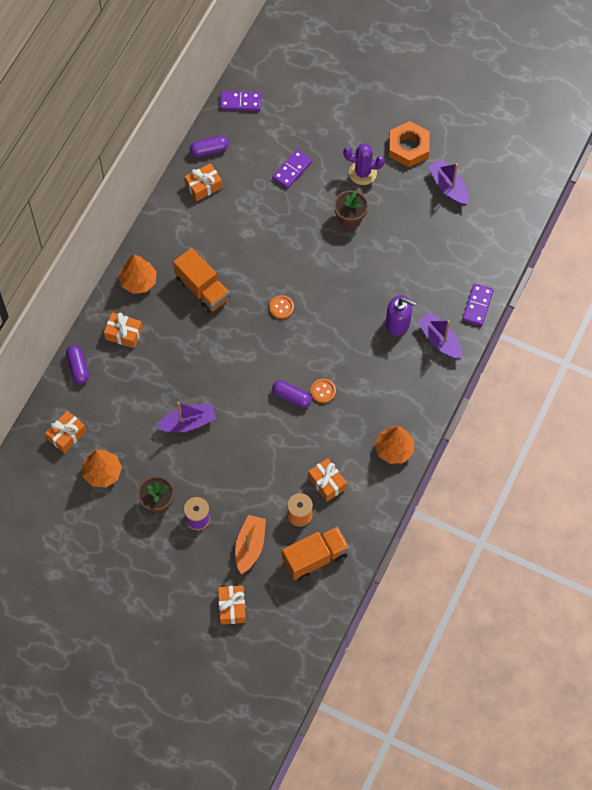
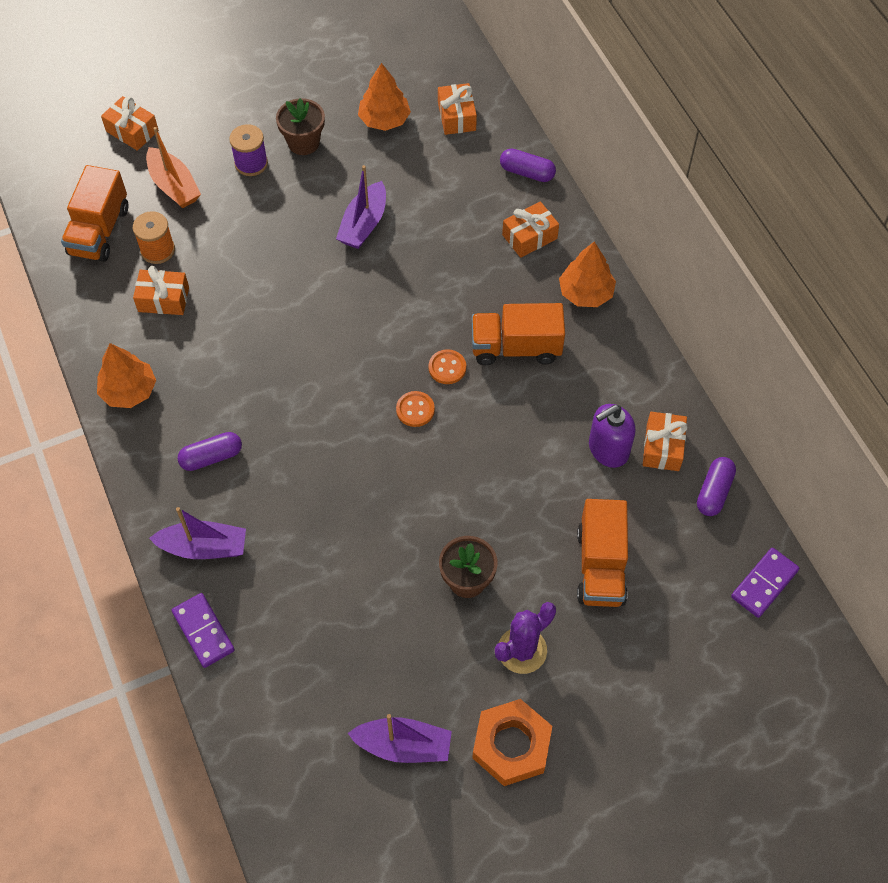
camera: 130 degrees right, 5 degrees down
(291, 397) = (294, 338): purple capsule -> purple capsule (211, 457)
(292, 170) = (601, 566): purple domino -> orange truck
(323, 391) = (269, 374): orange button -> orange button (447, 368)
(398, 323) = (272, 519): purple soap dispenser -> purple soap dispenser (608, 449)

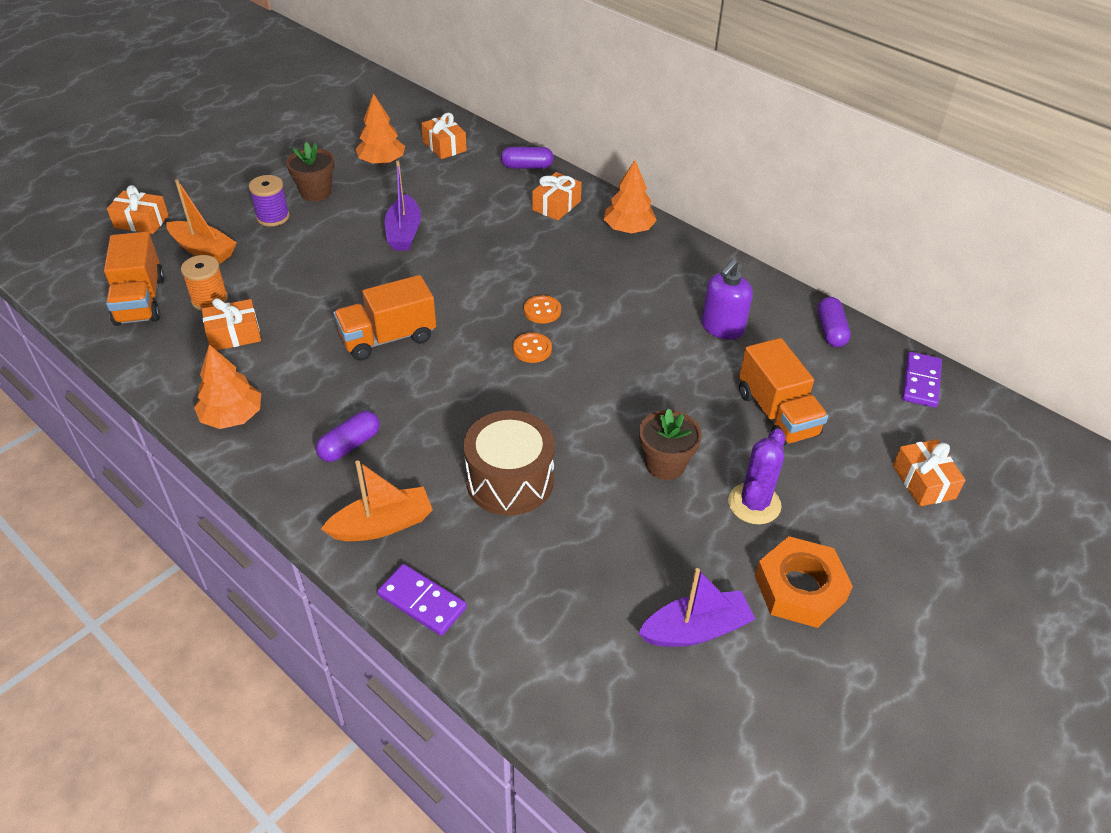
camera: 25 degrees left, 15 degrees down
(204, 547) = (382, 525): purple boat -> orange boat
(326, 544) = (510, 480): none -> brown drum
(516, 347) = (594, 280): orange truck -> orange truck (388, 338)
(662, 447) = (766, 313): orange gift -> orange gift (923, 482)

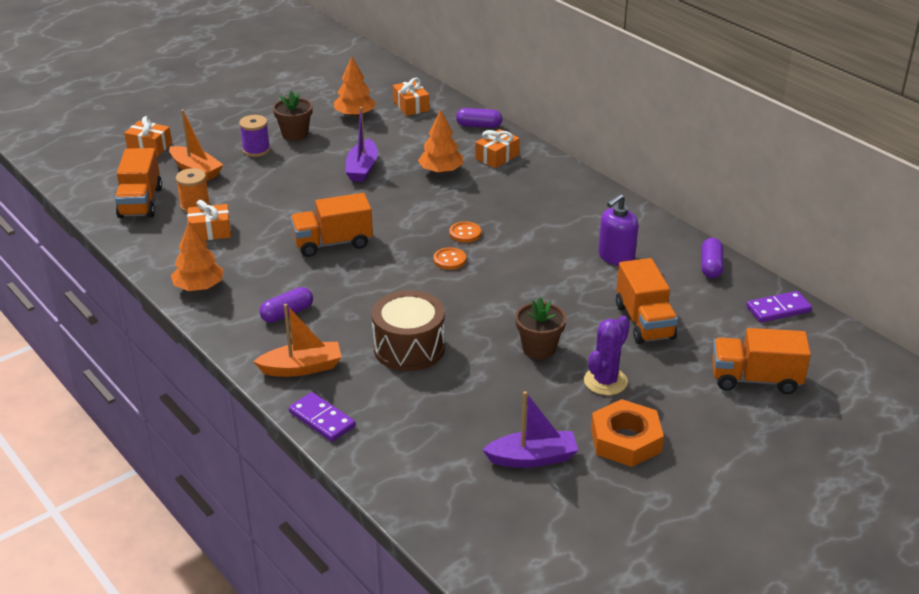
camera: 10 degrees right, 10 degrees down
(628, 229) = (555, 179): orange tree -> orange tree (441, 171)
(921, 382) = (778, 309): purple domino -> purple domino turned 45 degrees clockwise
(923, 482) = (755, 379): orange gift -> orange truck

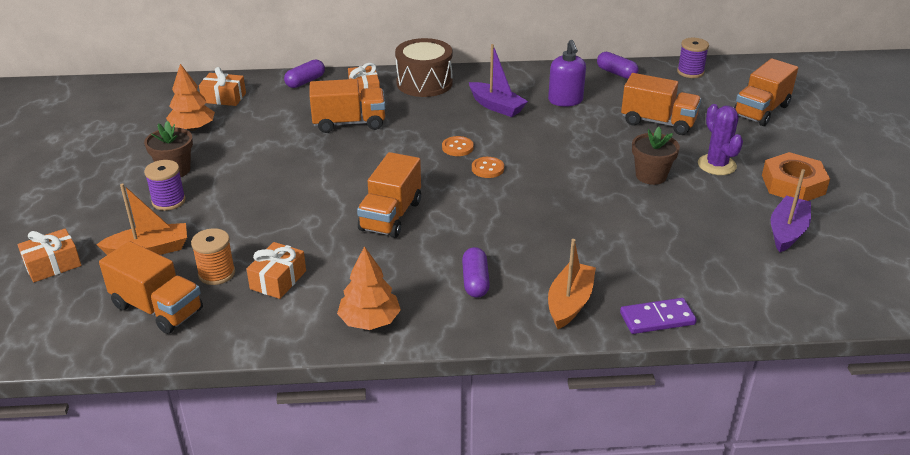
camera: 55 degrees left, 0 degrees up
(362, 168) = (289, 157): purple boat -> purple boat (496, 106)
(409, 348) = (593, 234): brown drum -> brown drum (424, 83)
(441, 171) = (349, 123): orange tree -> orange truck
(778, 309) = (690, 72): purple domino -> purple spool

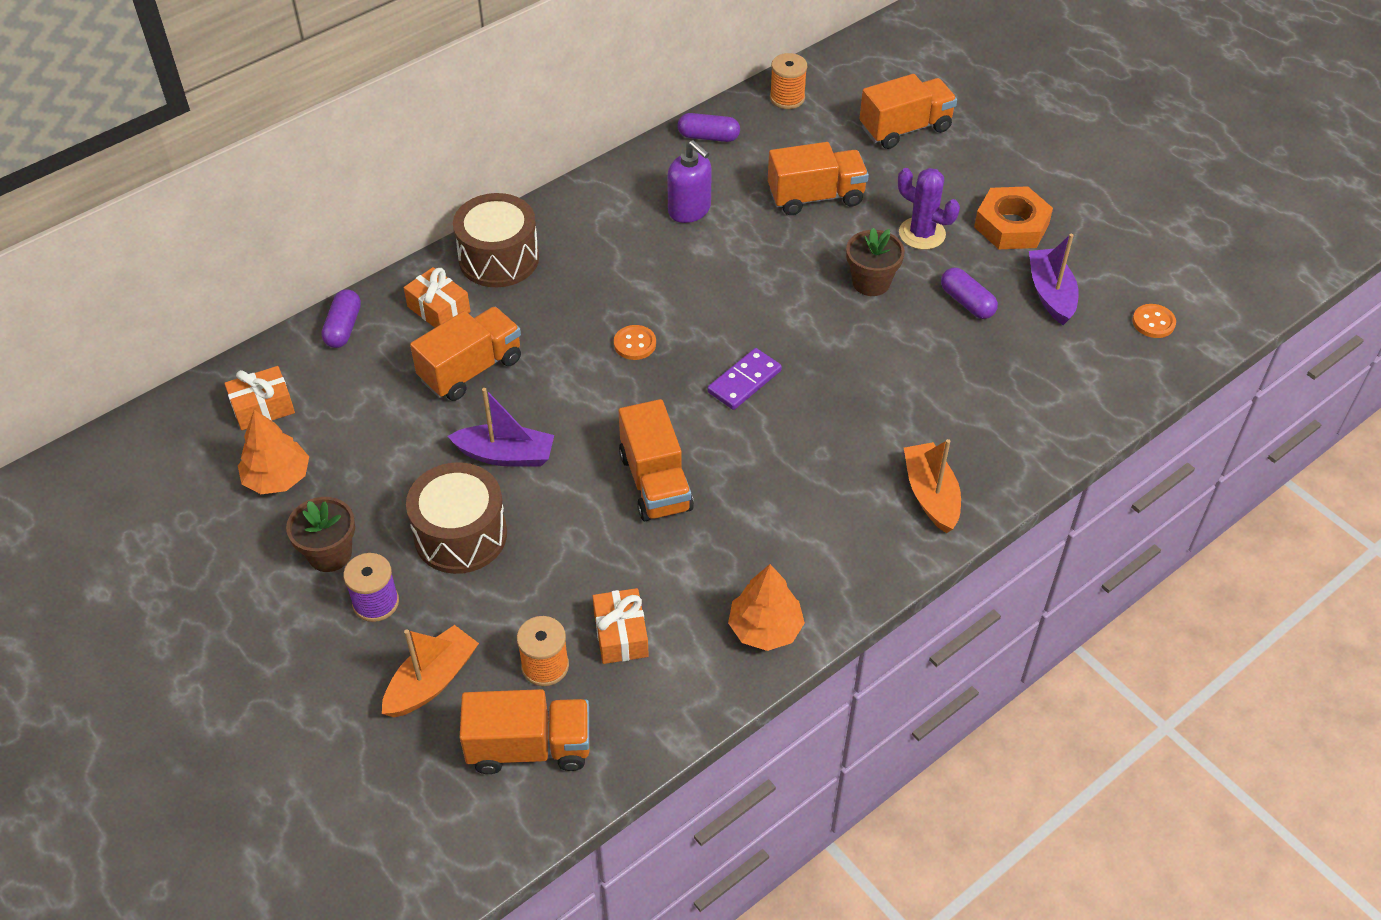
camera: 35 degrees left, 15 degrees up
(53, 265) = (338, 767): orange gift -> none
(250, 192) = (460, 535): none -> brown drum
(475, 281) = (821, 520): purple capsule -> purple capsule (967, 302)
(487, 169) = (696, 359): orange button -> orange button (1153, 322)
(496, 106) = (620, 256): purple boat -> purple boat (506, 455)
(657, 318) = (1021, 468): purple domino -> purple domino (744, 381)
(690, 72) = (787, 98): purple spool -> orange spool
(761, 111) = (905, 128): orange truck -> orange truck turned 120 degrees counterclockwise

